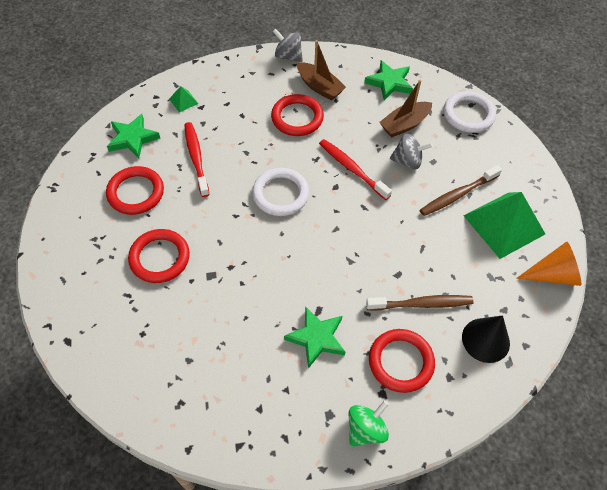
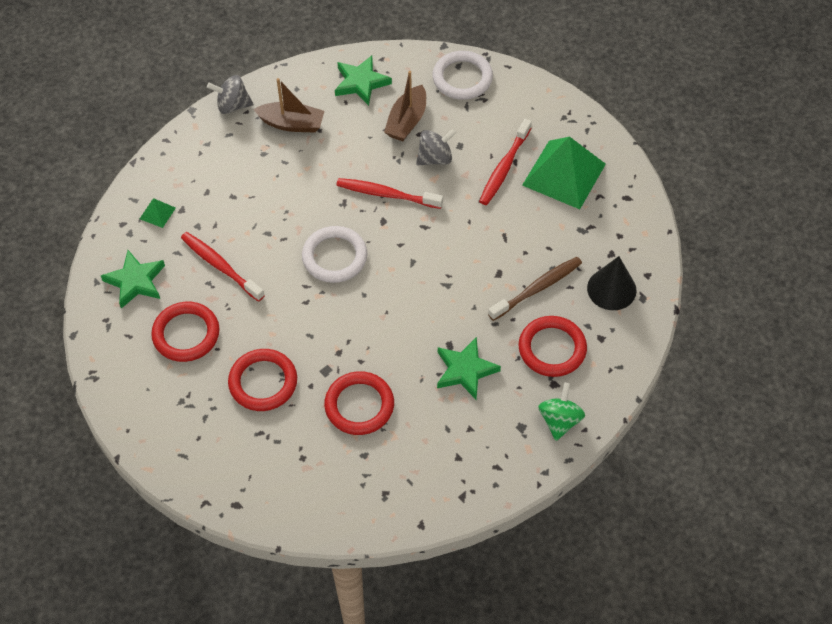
camera: 30 degrees left, 0 degrees up
(297, 118) = (293, 169): red ring -> red ring (359, 405)
(457, 195) = (504, 168): brown toothbrush -> red toothbrush
(553, 274) = (634, 199): orange cone -> none

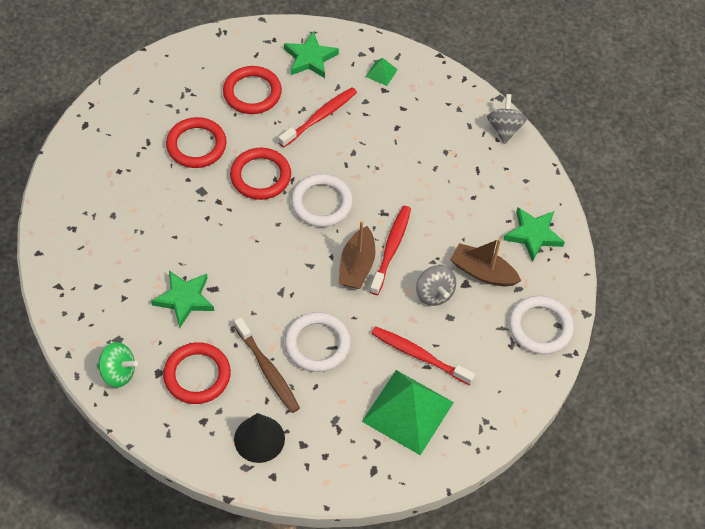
camera: 90 degrees right, 0 degrees up
(292, 124) = (481, 175): brown boat -> brown boat (357, 265)
(359, 405) = (162, 214): red ring -> red ring (260, 176)
(503, 249) = (317, 344): none -> white ring

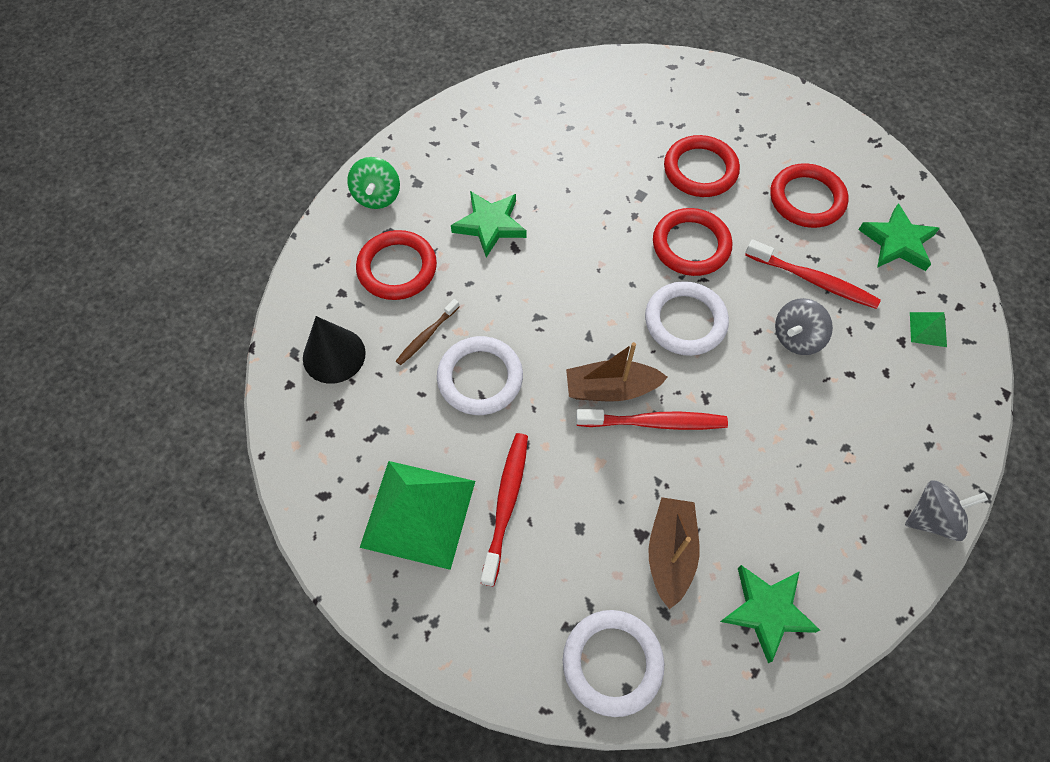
camera: 75 degrees right, 5 degrees up
(268, 370) = (426, 336): brown toothbrush -> brown toothbrush, size x0.61
(434, 294) = (608, 497): grey spinning top -> grey spinning top (796, 338)

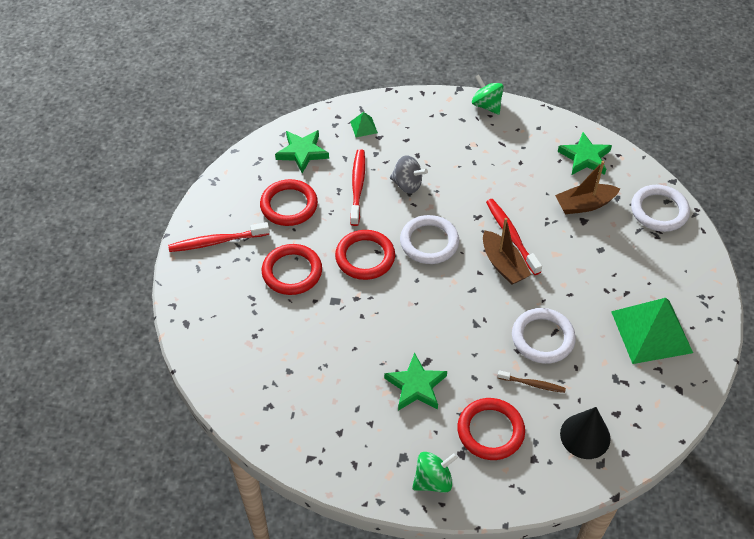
camera: 115 degrees left, 10 degrees down
(506, 504) = (613, 289): red toothbrush -> red toothbrush (216, 242)
(932, 518) = (486, 105): grey spinning top -> green spinning top

